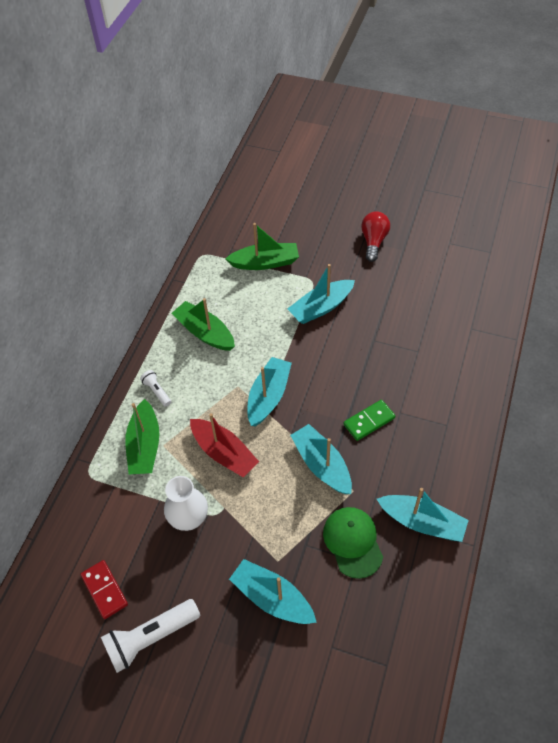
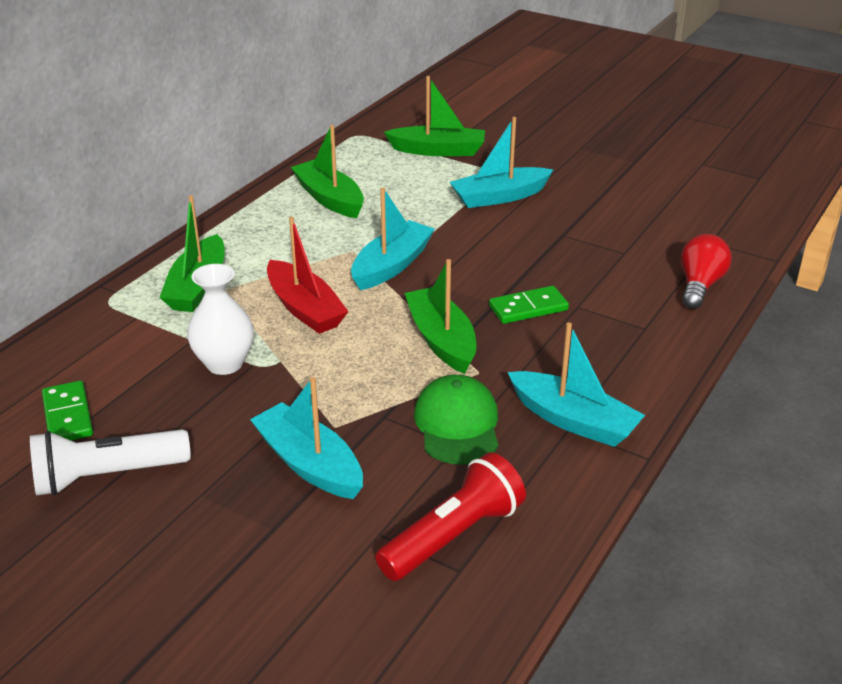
camera: 10 degrees right, 20 degrees down
(104, 590) = (68, 415): red domino -> green domino
(157, 391) = (240, 240): white flashlight -> none
(322, 465) = (441, 340): turquoise boat -> green boat
(374, 241) = (595, 150): red light bulb -> red light bulb (699, 285)
(376, 638) = (453, 536): none -> red flashlight

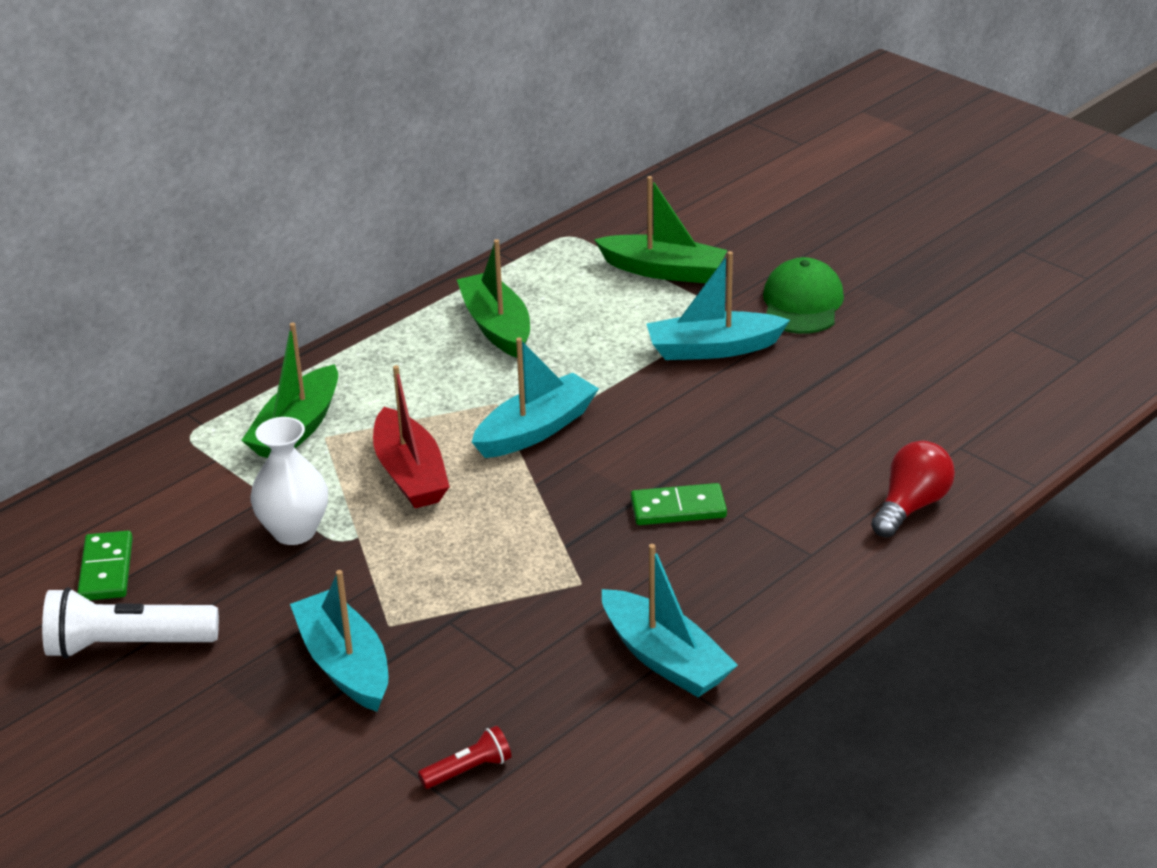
camera: 15 degrees right, 0 degrees up
(441, 340) = (554, 536): green boat -> none
(453, 536) = (468, 770): red flashlight -> red flashlight, size x0.51
(457, 424) = (528, 643): green cap -> green cap (802, 303)

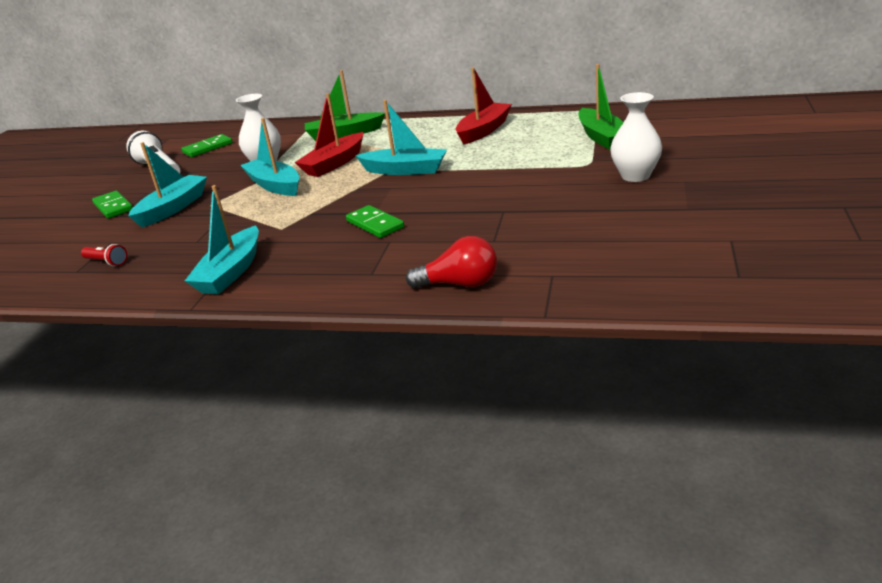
camera: 60 degrees right, 5 degrees down
(232, 728) = (113, 207): none -> green domino
(496, 327) = (484, 130): green boat -> red boat
(713, 349) = (545, 175): turquoise boat -> turquoise boat (274, 185)
(802, 303) = (635, 176): green cap -> white vase

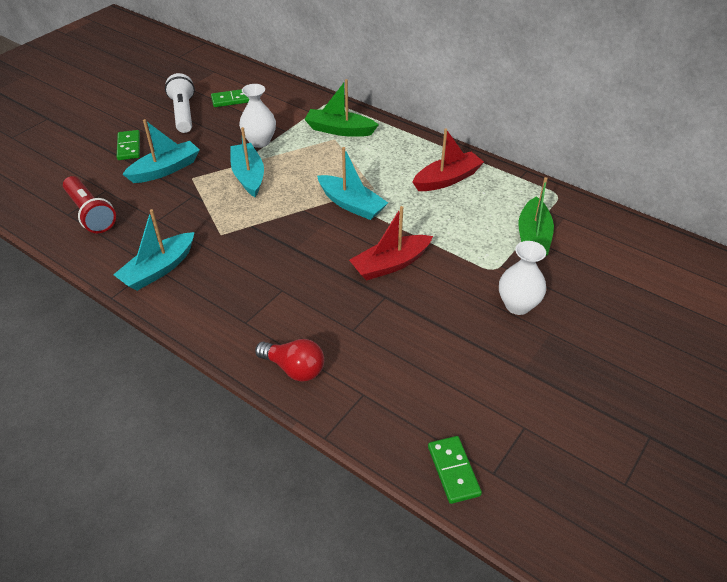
camera: 20 degrees right, 15 degrees up
(106, 262) = (90, 214): red flashlight -> red flashlight, size x1.97
(334, 163) = (307, 168): red boat -> red boat (390, 264)
(375, 224) = (285, 264): green domino -> green domino (453, 471)

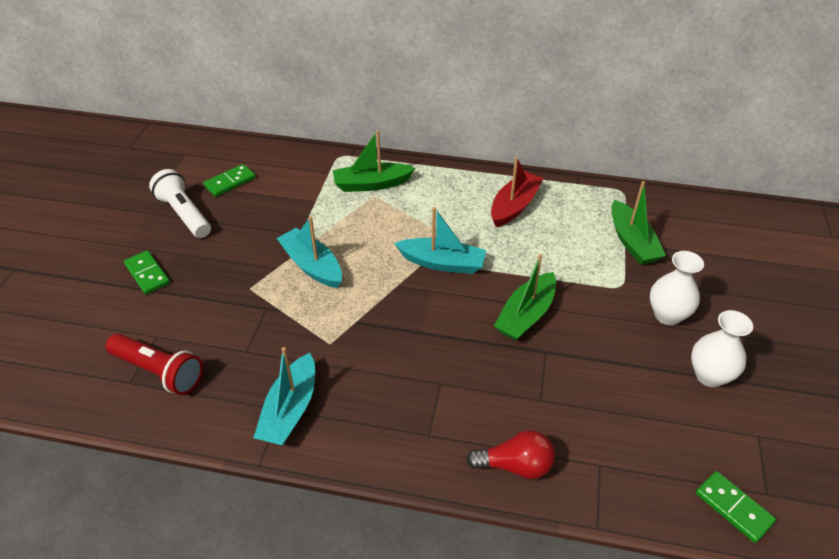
camera: 25 degrees left, 0 degrees up
(165, 169) = (211, 288): turquoise boat -> none
(260, 142) = (296, 222): white vase -> white vase (709, 375)
(390, 264) = (526, 315): red boat -> green boat

